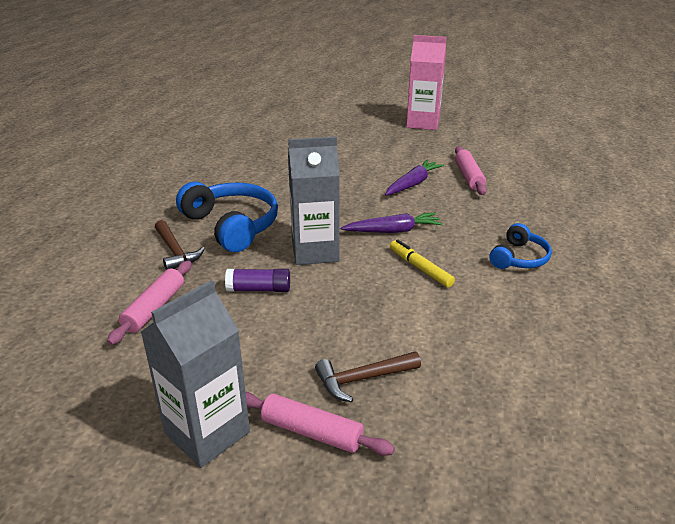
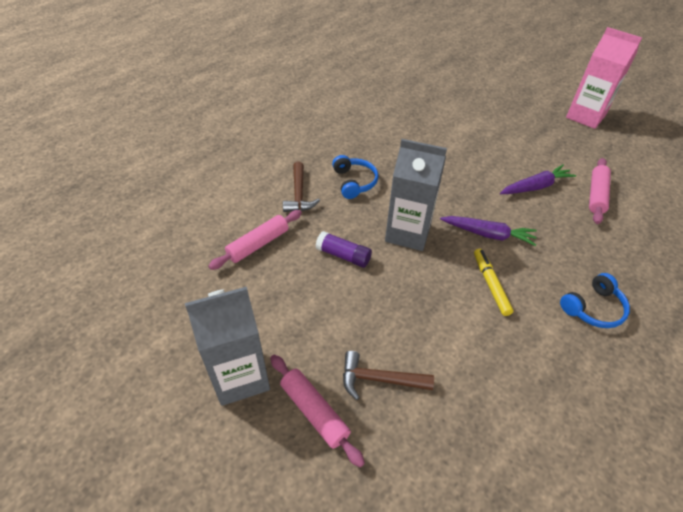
camera: 25 degrees right, 15 degrees up
(232, 225) = (354, 182): blue headphones -> blue headphones, size x0.58

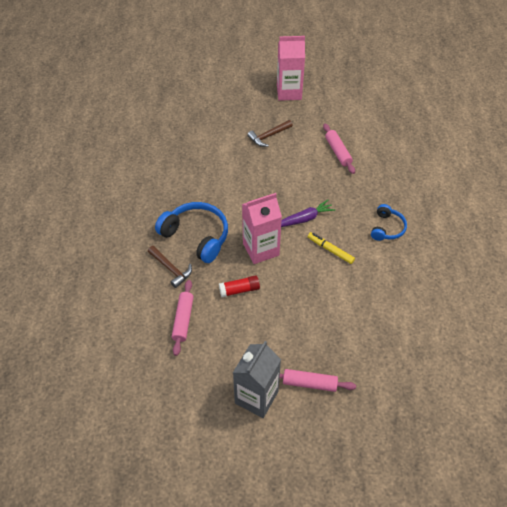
camera: 40 degrees left, 5 degrees up
(343, 255) = (239, 290): purple glue stick -> red glue stick
(354, 182) = (196, 236): blue headphones -> blue headphones, size x1.74
(379, 379) = (324, 343): brown hammer -> brown hammer (268, 136)
(408, 233) = (261, 249): grey carton -> pink carton
(535, 187) = (302, 167): purple carrot -> none

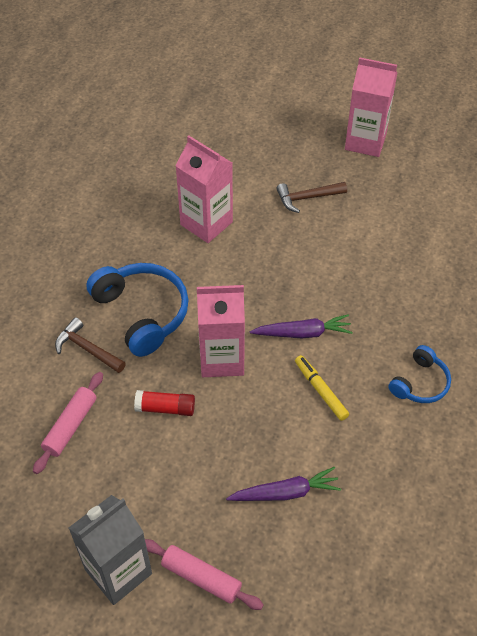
camera: 20 degrees right, 0 degrees up
(171, 269) = (87, 349): brown hammer -> brown hammer turned 150 degrees clockwise
(211, 169) = (206, 223): none -> pink carton
(337, 317) = (285, 493): none -> purple carrot
(338, 152) = (398, 248): pink rolling pin -> none

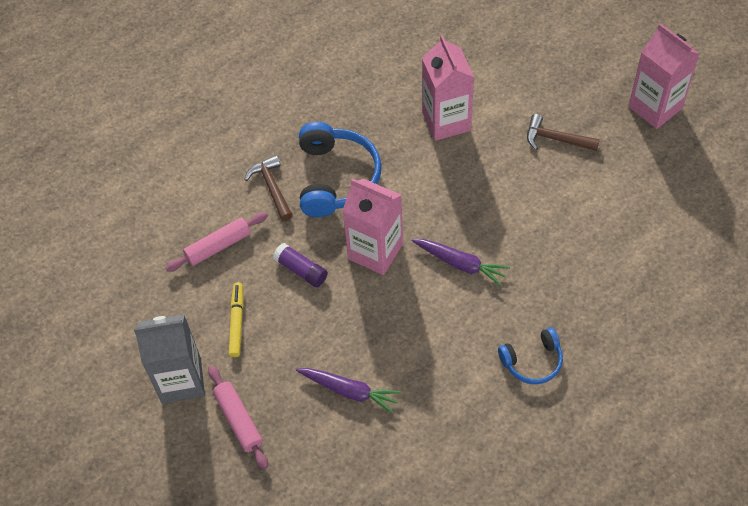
camera: 35 degrees right, 5 degrees up
(165, 408) = (301, 270): red glue stick -> purple glue stick
(320, 390) = (439, 322): yellow marker -> yellow marker (237, 322)

